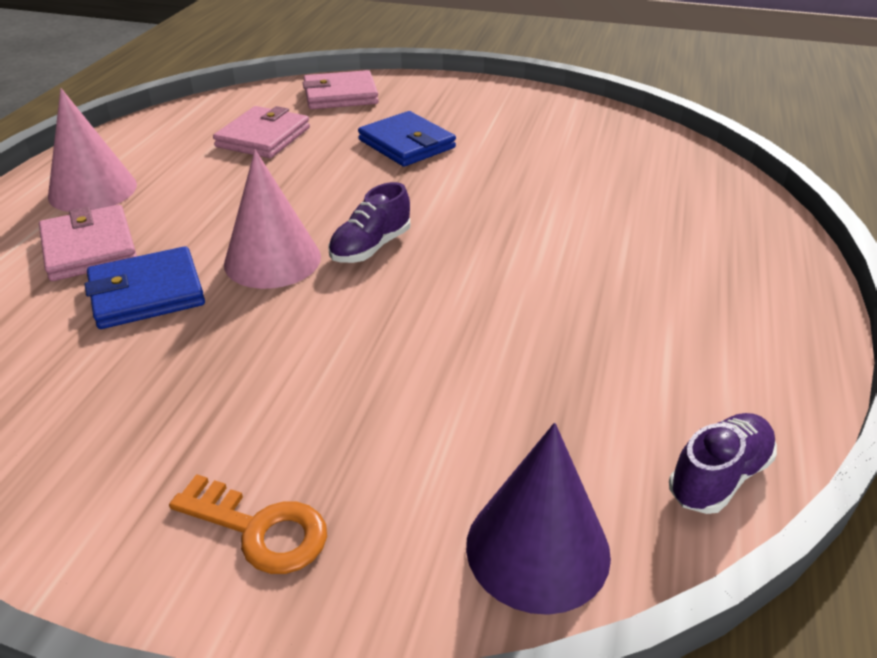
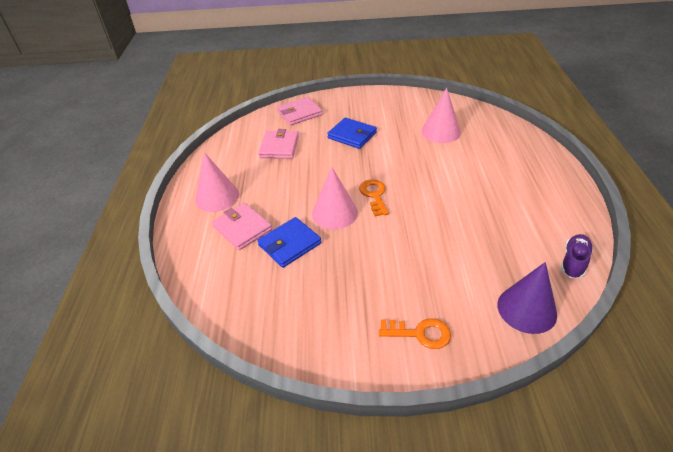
camera: 15 degrees left, 5 degrees up
(370, 247) = (374, 195): purple shoe -> orange key
(582, 169) = (441, 131): none -> pink cone

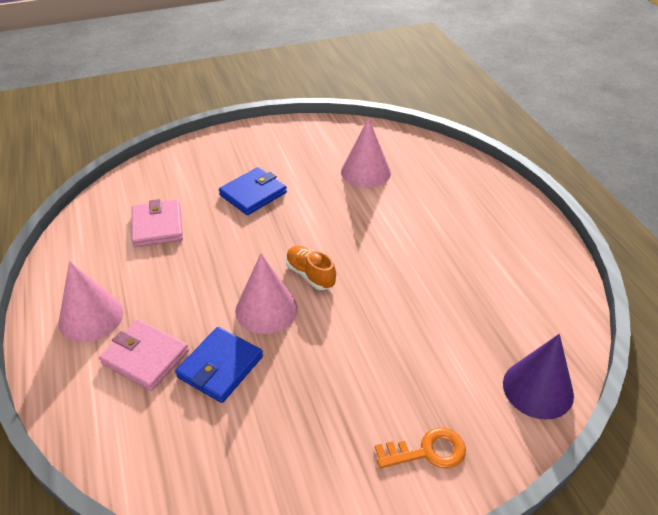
camera: 20 degrees left, 0 degrees up
(299, 113) = (169, 172): pink wallet -> none
(352, 135) = (253, 194): blue wallet -> blue wallet turned 60 degrees counterclockwise
(374, 195) = (310, 275): orange key -> orange shoe
(574, 262) = (569, 317): purple shoe -> none

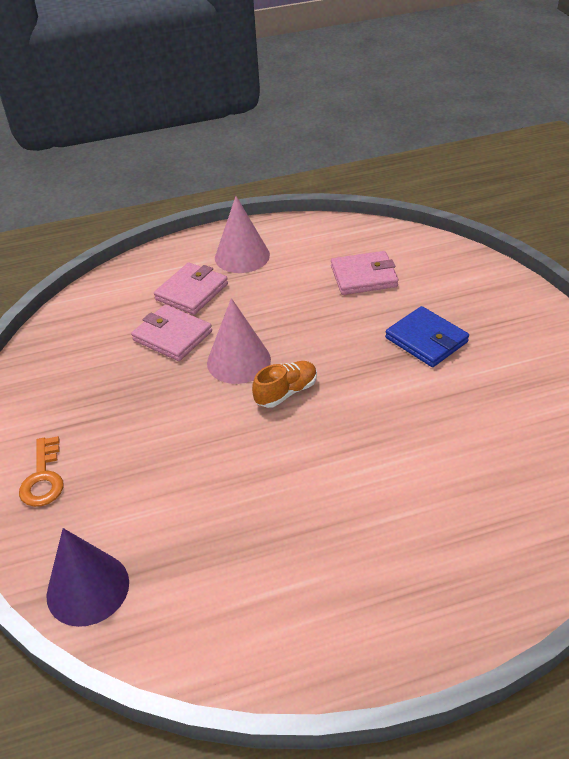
camera: 95 degrees right, 0 degrees up
(220, 367) = (172, 336): blue wallet -> pink wallet
(365, 172) = (491, 445): pink cone -> none

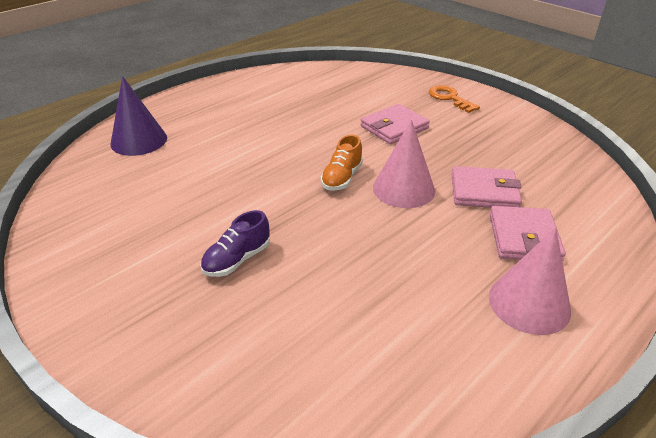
camera: 150 degrees right, 5 degrees down
(88, 588) = (368, 75): purple cone -> purple cone (139, 140)
(364, 276) = (352, 323): pink wallet -> pink wallet (394, 127)
(426, 340) = (237, 260): blue wallet -> purple shoe

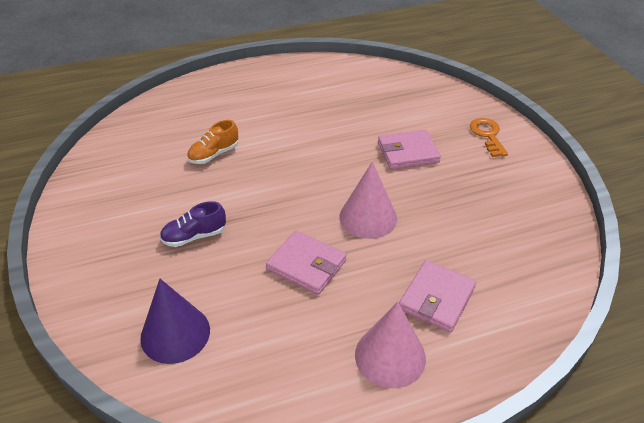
camera: 25 degrees right, 5 degrees up
(139, 140) = (189, 106): purple cone -> purple cone (175, 333)
(342, 178) = (323, 190): orange shoe -> orange shoe (213, 154)
(484, 191) = (438, 243): pink wallet -> pink wallet (306, 265)

